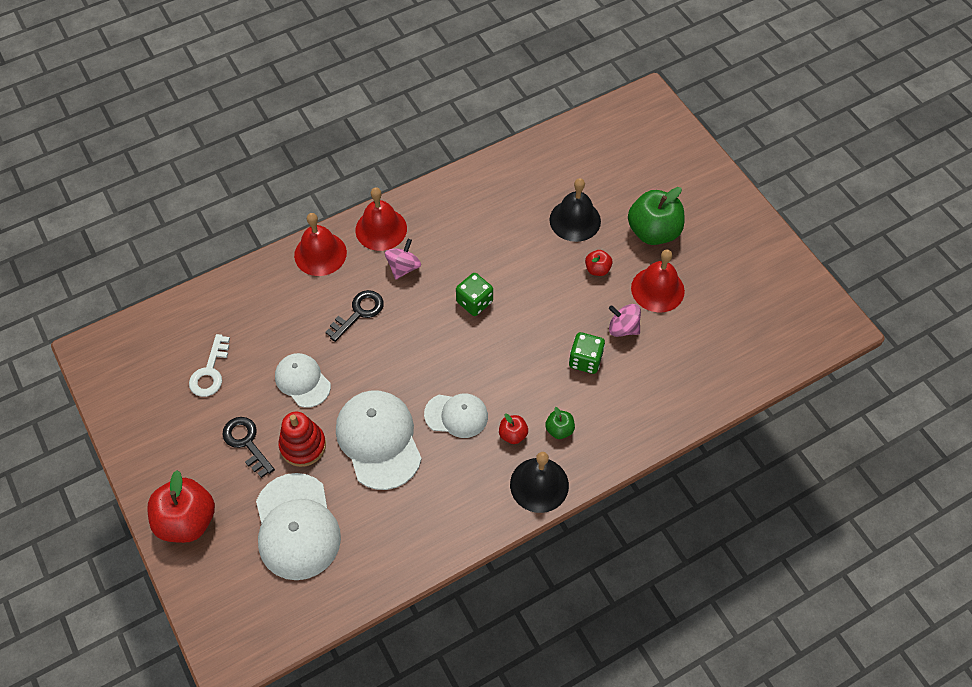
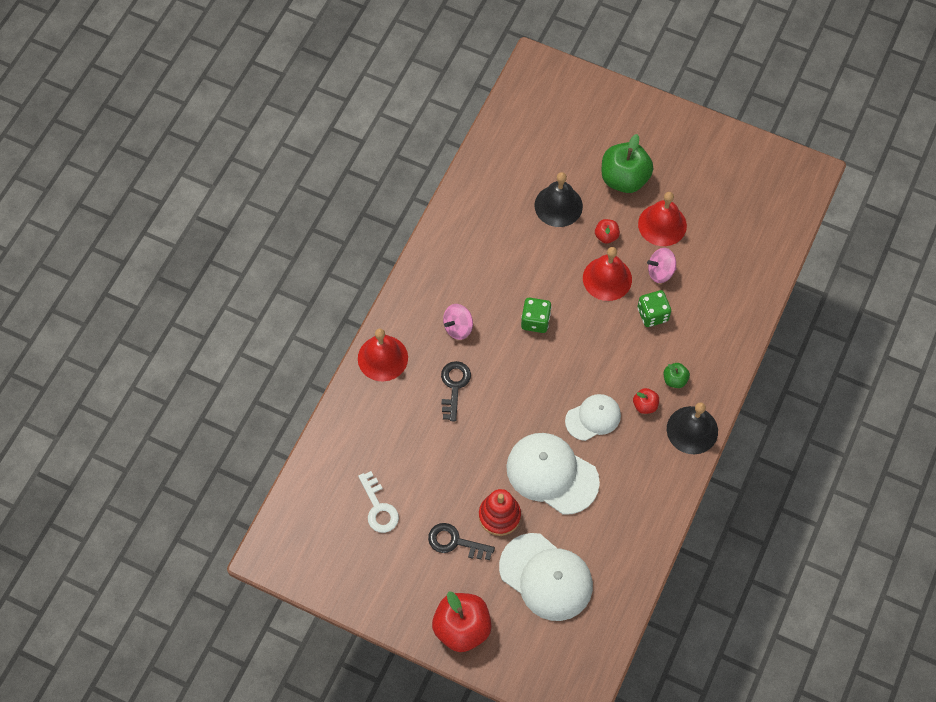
camera: 35 degrees left, 5 degrees up
(302, 381) = (457, 467): white cap -> none
(381, 229) = (413, 307): red bell -> red bell (607, 278)
(403, 267) = (458, 327): pink spinning top -> pink spinning top turned 120 degrees counterclockwise

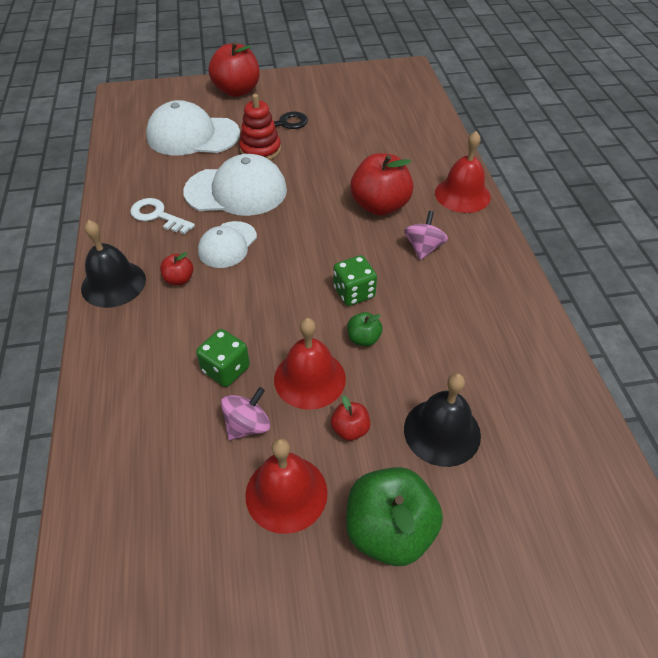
camera: 145 degrees right, 15 degrees down
(379, 508) = (359, 116): white key -> white key (157, 216)
(454, 386) = (380, 206): black key -> red apple
(675, 380) = (158, 317): green apple -> green apple (363, 339)

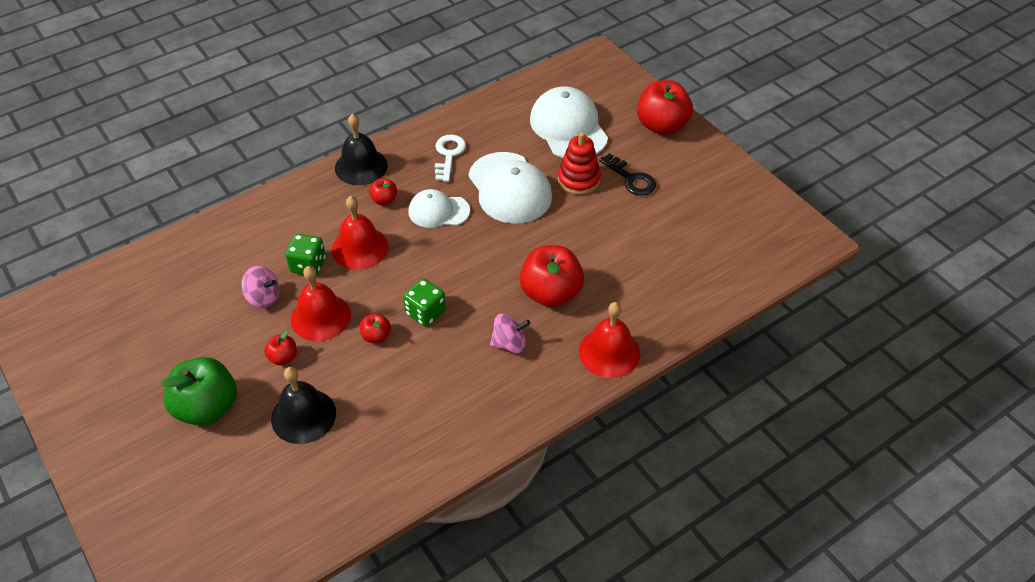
camera: 65 degrees right, 0 degrees up
(286, 493) = (217, 340): red bell -> red bell (360, 248)
(363, 339) = (376, 336): green apple -> red apple

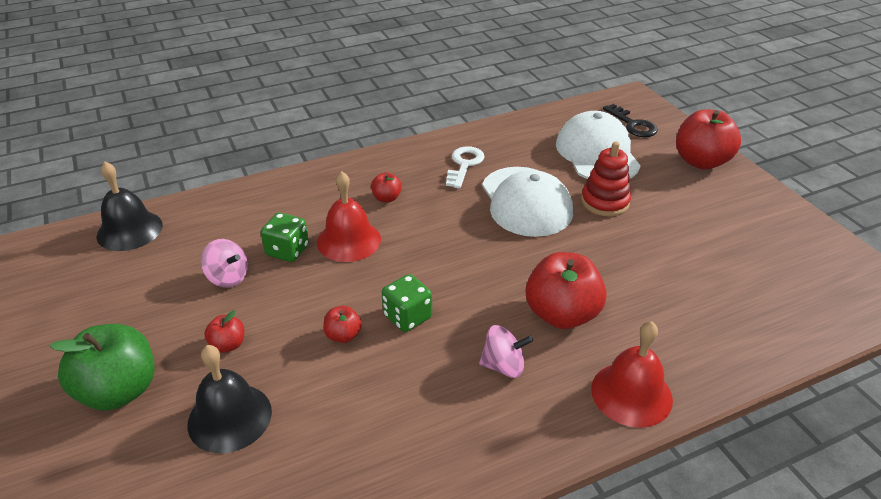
camera: 10 degrees right, 10 degrees down
(320, 317) = (285, 305): red bell -> none
(361, 166) = (370, 165): black bell -> black bell (129, 230)
(438, 211) = (443, 215): white cap -> none
(631, 179) = (665, 207): black key -> black key (633, 125)

